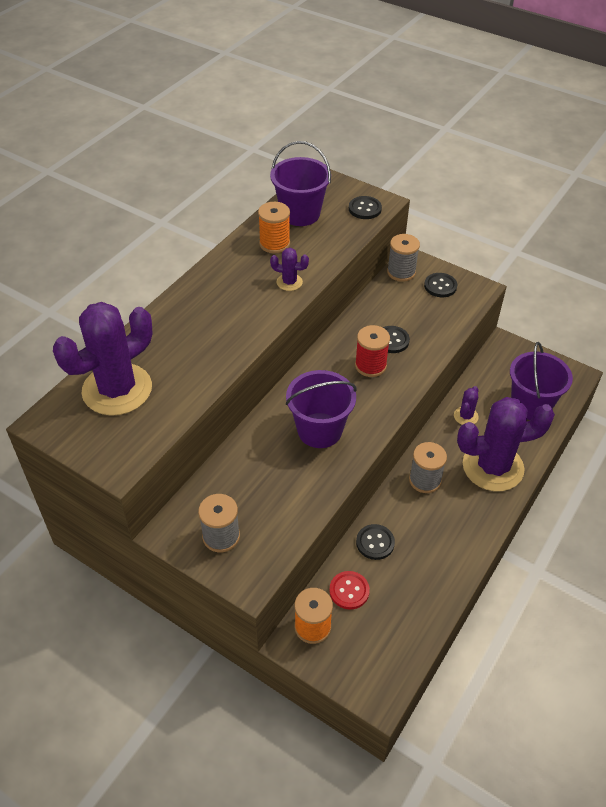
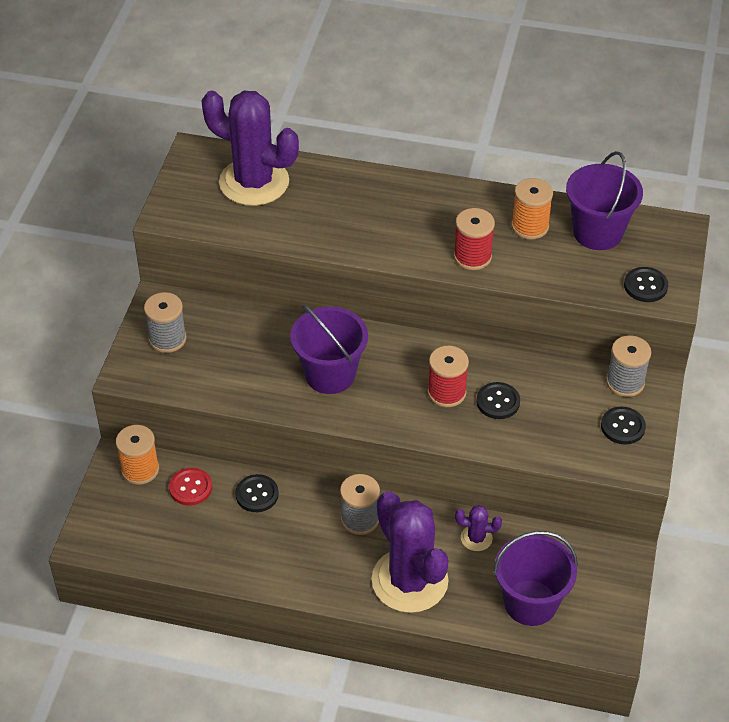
camera: 70 degrees right, 0 degrees up
(289, 282) = (472, 257): purple cactus -> red spool

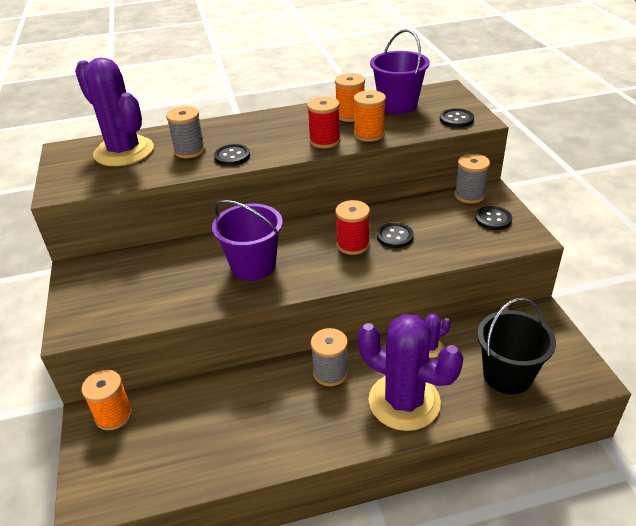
camera: 25 degrees left, 10 degrees down
(167, 339) = (97, 291): grey spool -> grey spool (189, 150)
(190, 488) = (169, 410): red button -> none
(254, 182) = (124, 151): purple cactus -> purple cactus turned 45 degrees clockwise
(257, 494) = (232, 391): black button -> black button (232, 156)
(528, 267) = (369, 134): none -> orange spool
(530, 602) = (507, 375): purple bucket -> black bucket

